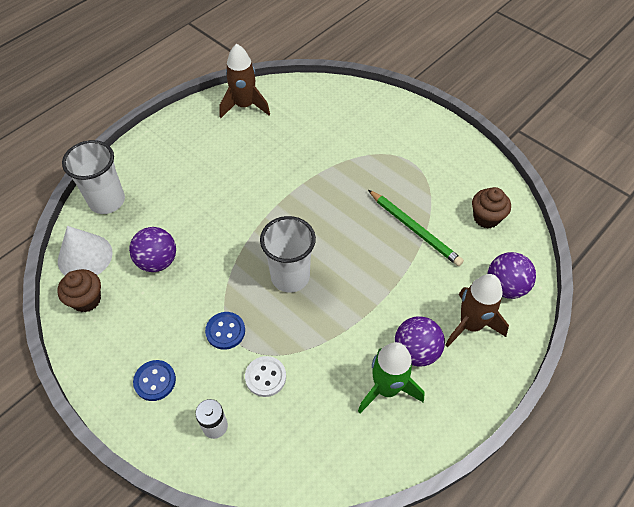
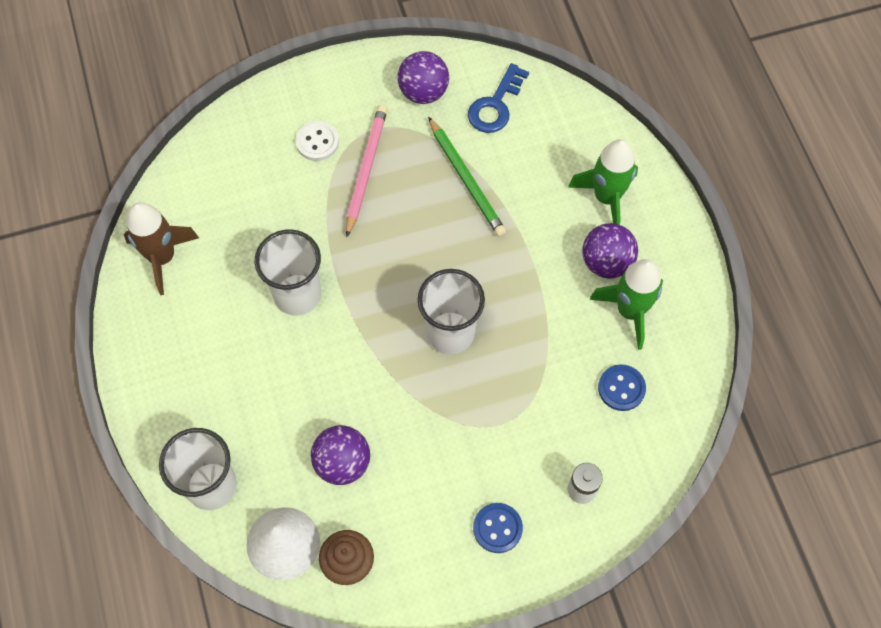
camera: 60 degrees left, 10 degrees up
(225, 331) = (479, 430): blue button -> blue button (621, 388)
(262, 180) = (297, 295): none -> white cup
(265, 377) = (555, 416): white button -> white button (317, 142)
(377, 171) = (365, 170): none -> pink pencil
(414, 229) = (466, 179): green pencil -> green pencil turned 75 degrees clockwise
(470, 324) = (606, 197): brown rocket -> green rocket
(486, 218) = (495, 105): brown cupcake -> blue key
(505, 287) = (584, 141): purple ball -> purple ball (423, 92)

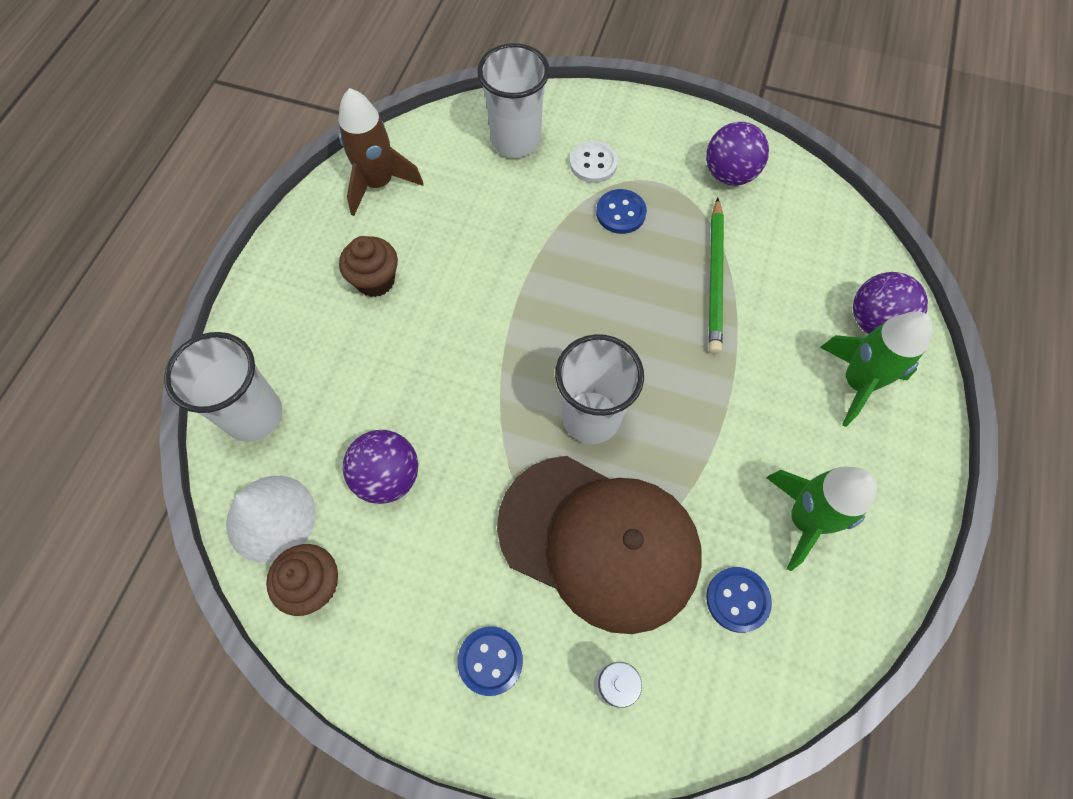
camera: 35 degrees right, 0 degrees up
(221, 333) = (375, 280): none -> brown cupcake
(297, 295) = (470, 288): white cup -> white cup (516, 140)
(365, 170) = (620, 213): pink pencil -> blue button
(495, 105) = (795, 225): blue key -> none
(513, 410) = (599, 541): none -> brown cap
(606, 262) = (812, 450): purple ball -> purple ball (874, 322)

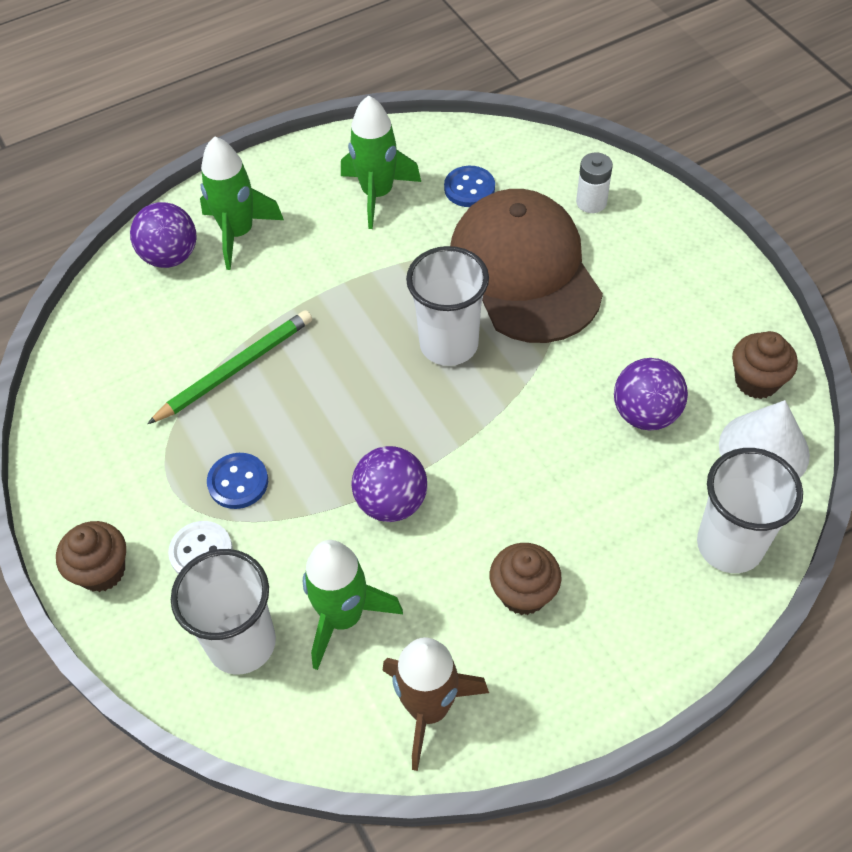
camera: 135 degrees left, 10 degrees down
(473, 191) = (343, 617): none -> green rocket
(490, 661) = (660, 261): blue button -> none
(635, 117) = (102, 570): none -> brown cupcake
(729, 174) = (105, 442): purple ball -> purple ball (391, 502)

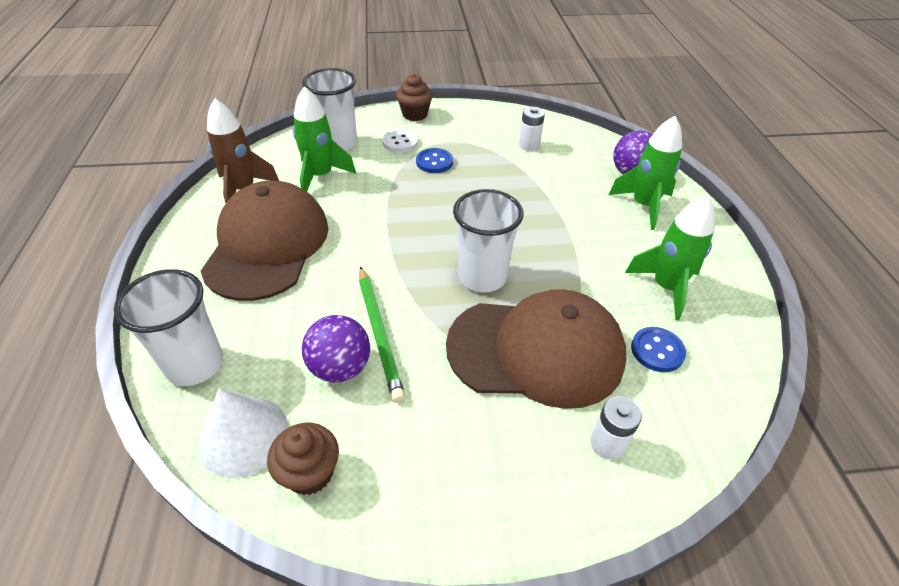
camera: 110 degrees right, 10 degrees down
(141, 382) = (529, 145): none -> white battery
(235, 369) = (519, 178): green pencil -> green pencil (380, 333)
(391, 502) = (375, 212): purple ball -> none
(523, 593) = (267, 245): brown cupcake -> brown cap

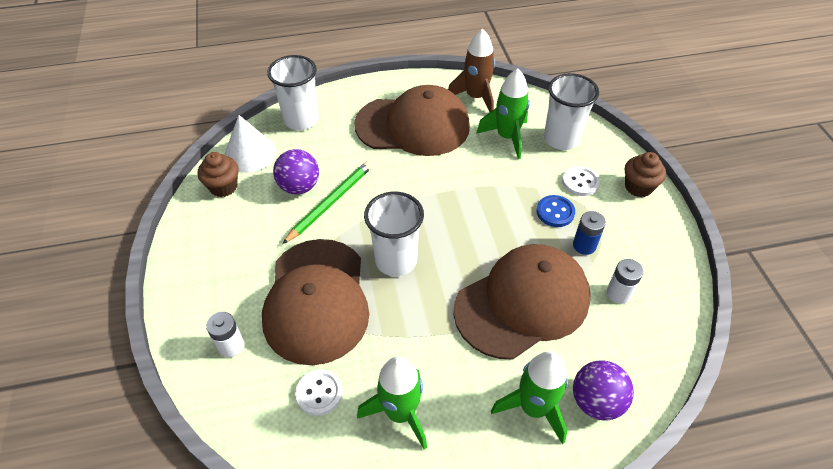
camera: 85 degrees right, 5 degrees up
(380, 333) = (330, 202): green pencil -> green pencil turned 150 degrees clockwise
(476, 153) = (584, 245): none -> blue battery
(539, 196) = (522, 303): none -> brown cap
(657, 350) = (319, 393): blue button -> white button

